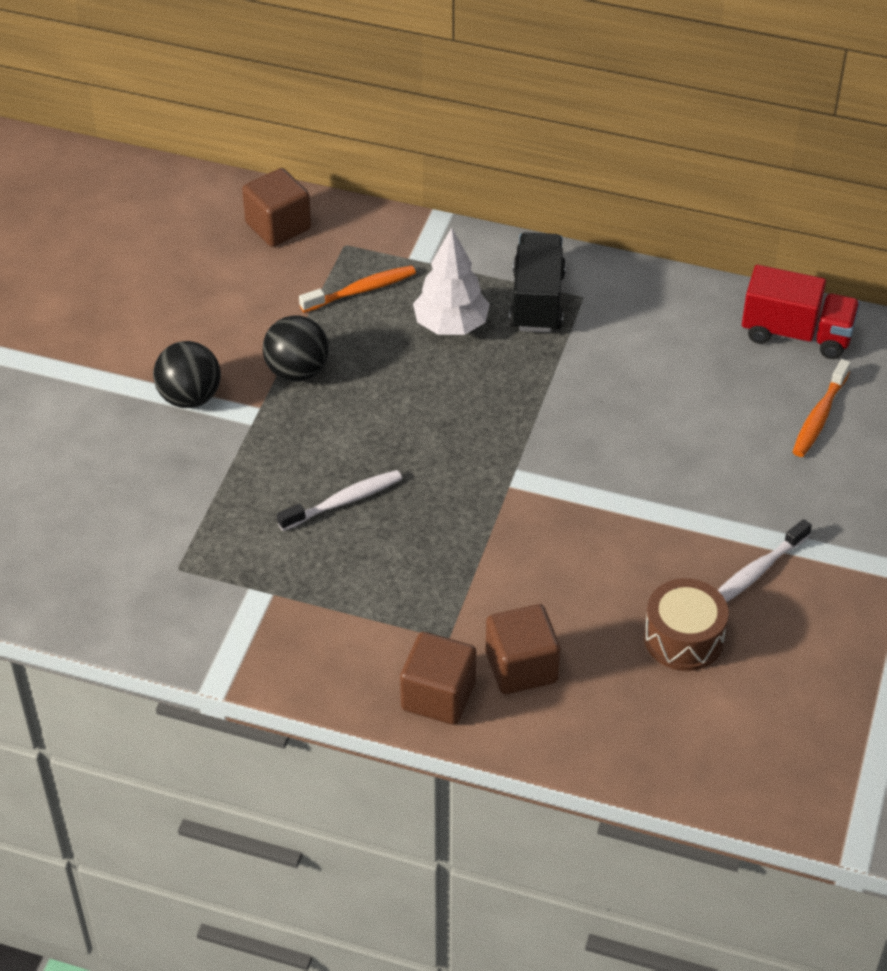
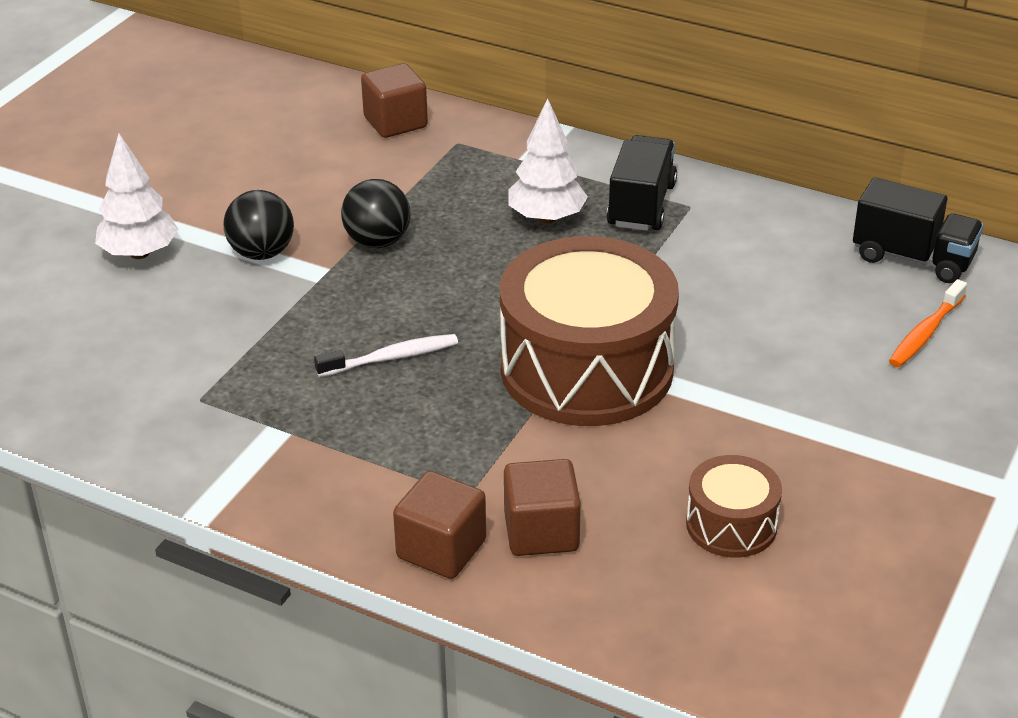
camera: 10 degrees right, 10 degrees down
(71, 411) = (139, 253): none -> white tree
(361, 290) = (463, 181): orange toothbrush -> none
(524, 492) = (586, 369): none -> brown drum
(756, 572) = (827, 470): white toothbrush -> none
(796, 334) = (913, 258): red truck -> black truck

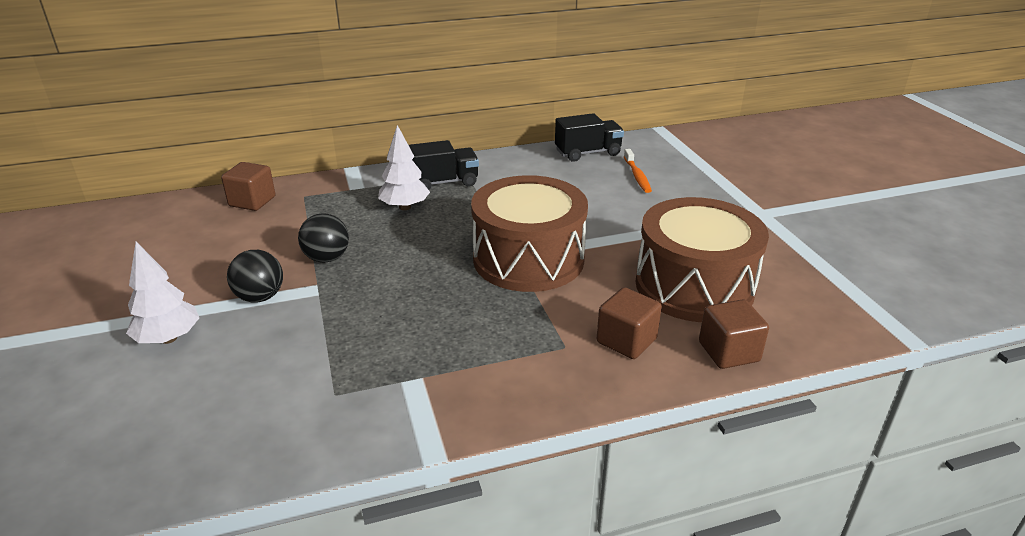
camera: 45 degrees left, 5 degrees down
(392, 358) = (422, 307): white toothbrush -> none
(441, 549) = (595, 381): brown cube -> brown cube (728, 352)
(641, 205) = (443, 182): black truck -> black truck turned 105 degrees clockwise
(731, 525) = (694, 286): brown drum -> brown drum, size x2.11

